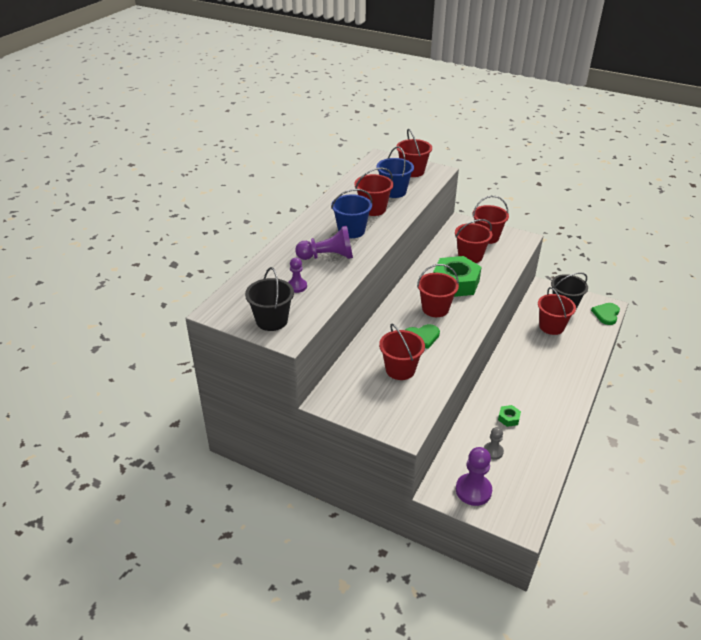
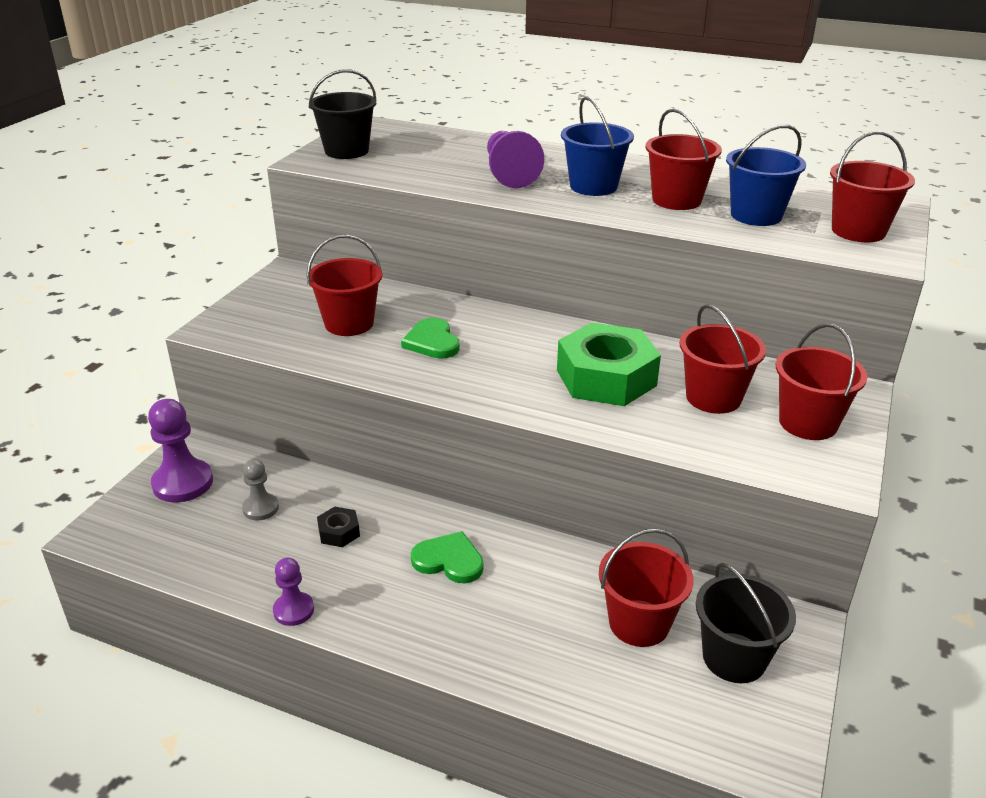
camera: 85 degrees right, 5 degrees down
(297, 286) = (426, 160): purple pawn -> purple pawn (293, 610)
(435, 308) = (515, 355): red bucket -> none
(508, 418) = (339, 532): green nut -> black nut
(606, 314) = (731, 749): green heart -> green heart (449, 560)

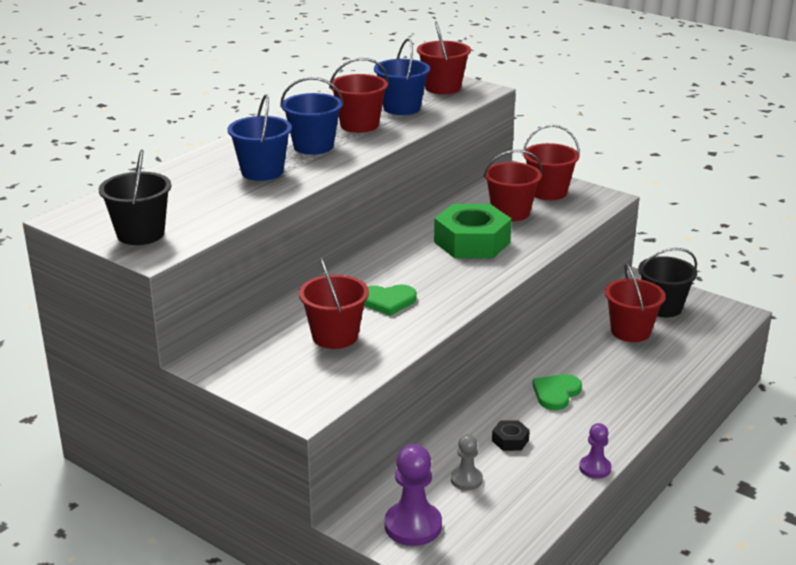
camera: 75 degrees left, 5 degrees down
(509, 174) = (262, 172): purple pawn -> blue bucket

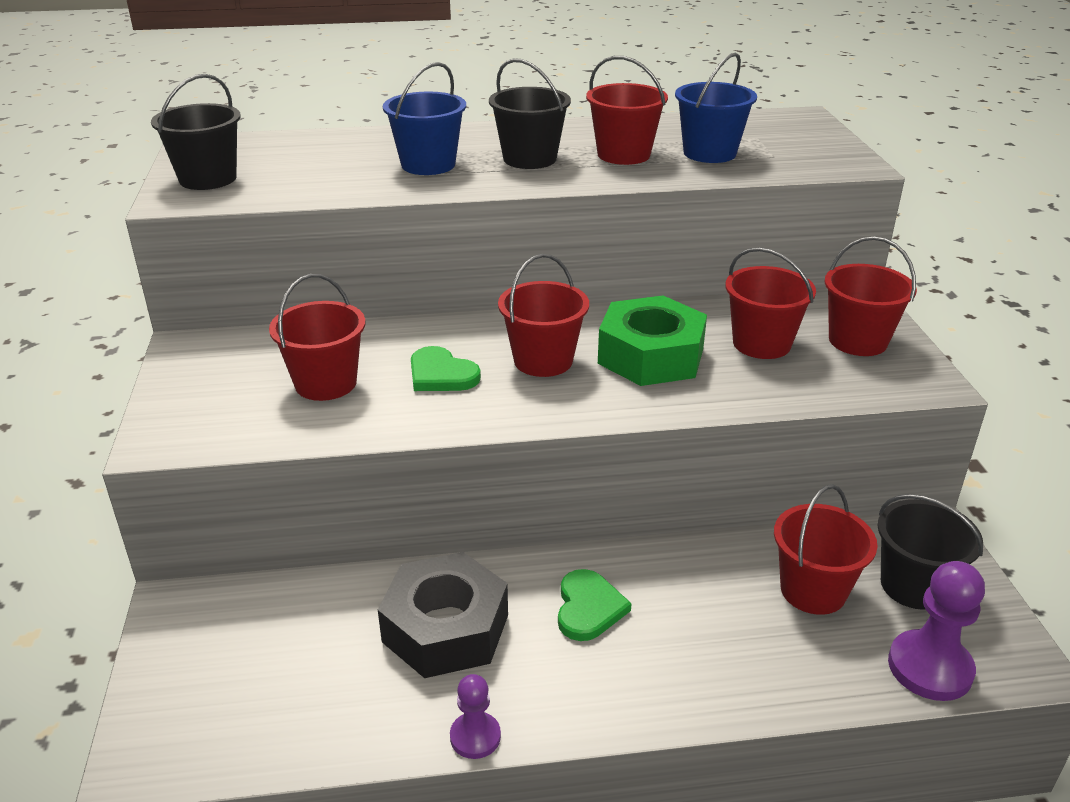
camera: 45 degrees right, 5 degrees up
(313, 146) = (529, 159): blue bucket -> black bucket
(413, 526) = (201, 651): purple pawn -> purple pawn (930, 668)
(443, 88) = (807, 148): red bucket -> red bucket (543, 360)
(466, 480) = (329, 640): grey pawn -> none
(510, 440) = (445, 628): black nut -> black nut, size x2.34
(556, 393) = (588, 608): green heart -> green heart turned 105 degrees clockwise

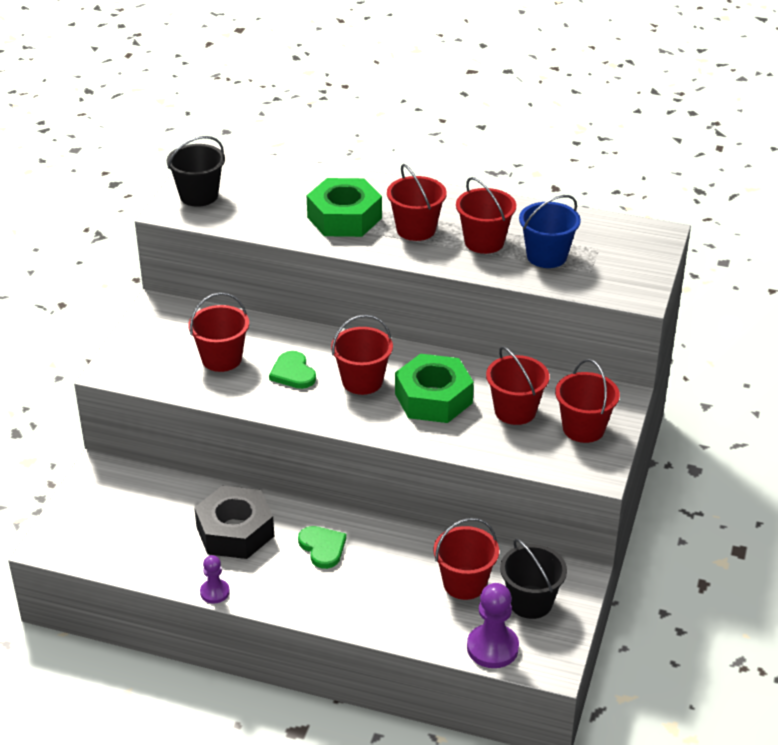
camera: 25 degrees right, 5 degrees up
(428, 165) = (344, 218): blue bucket -> green nut
(529, 159) = (416, 229): black bucket -> red bucket
(588, 608) = (322, 547): green heart -> green heart turned 60 degrees counterclockwise

